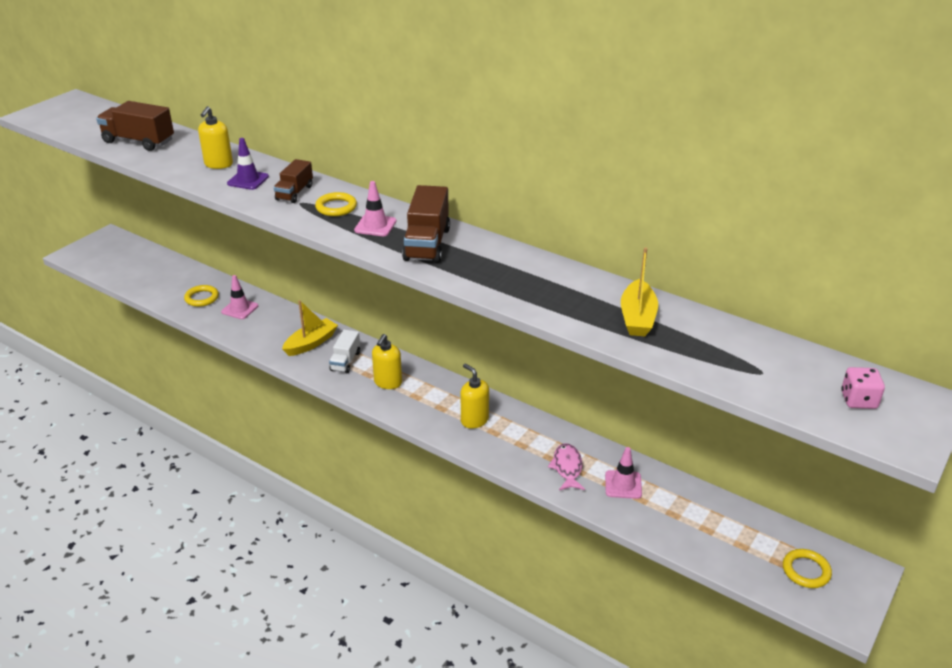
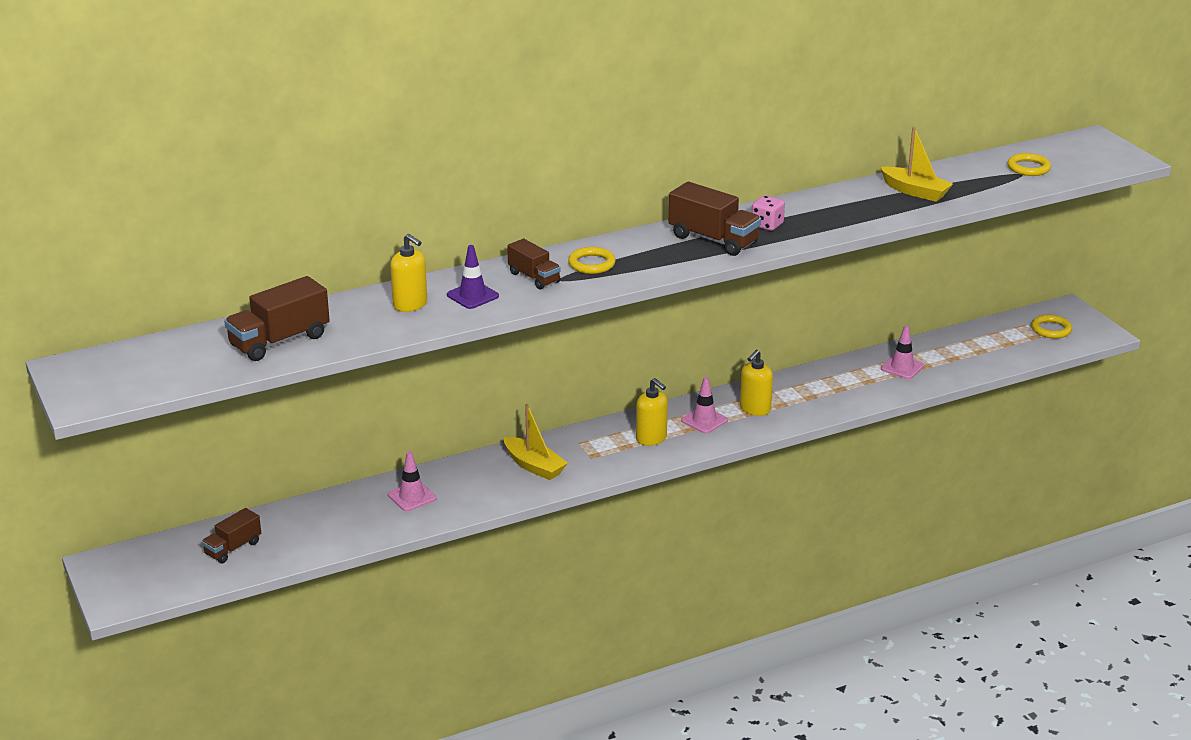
camera: 60 degrees left, 5 degrees down
(145, 269) = (233, 548): none -> brown truck
(202, 298) = (356, 518): yellow ring -> yellow ring (1028, 168)
(311, 343) = (534, 466): yellow boat -> yellow boat turned 150 degrees clockwise
(345, 361) = (589, 453): white truck -> none
(375, 226) = (652, 254): pink traffic cone -> pink traffic cone (704, 420)
(474, 420) = (755, 409): yellow soap dispenser -> yellow soap dispenser turned 45 degrees counterclockwise
(567, 467) = (860, 385): pink fish -> none
(858, 400) = (1076, 156): pink dice -> pink dice (767, 225)

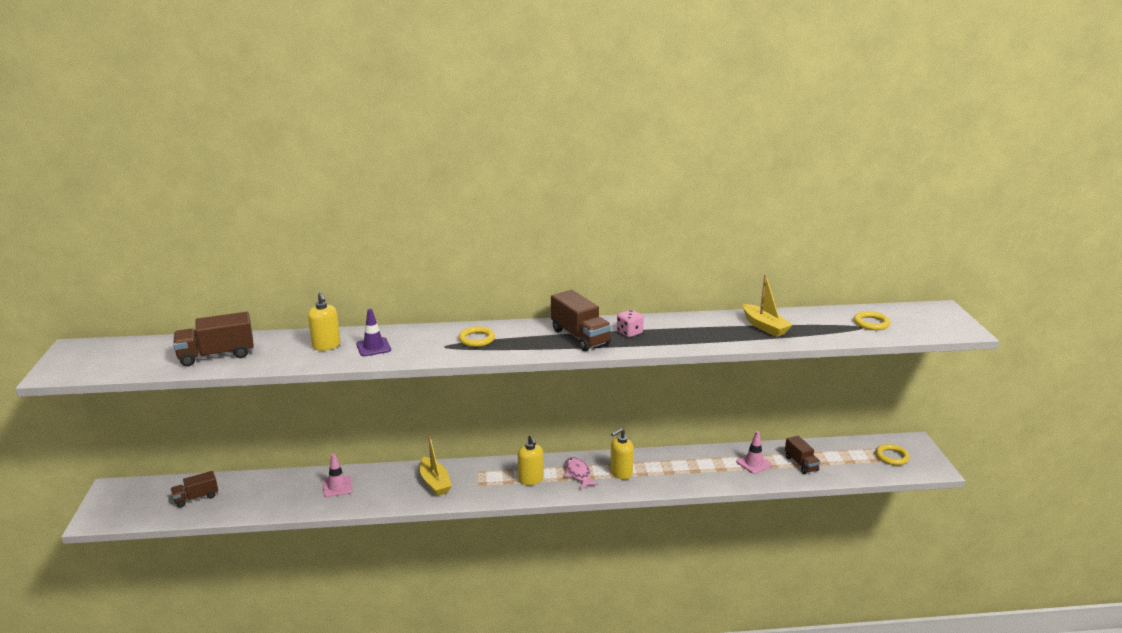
camera: 20 degrees right, 5 degrees down
(534, 277) = (427, 342): brown truck -> brown truck (801, 464)
(704, 420) = (578, 474): pink traffic cone -> pink fish

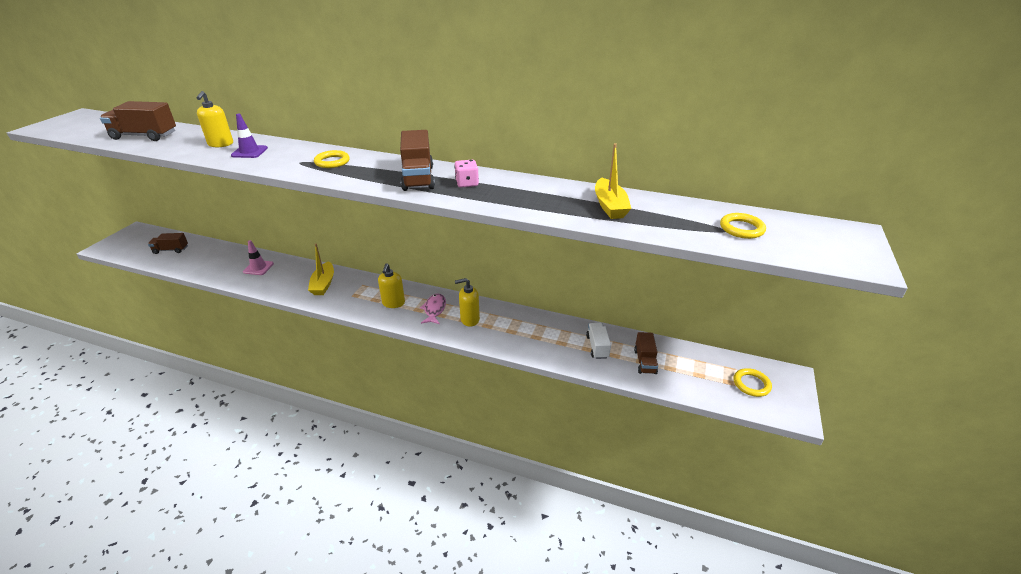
camera: 25 degrees right, 10 degrees up
(753, 463) = (597, 347): pink traffic cone -> white truck

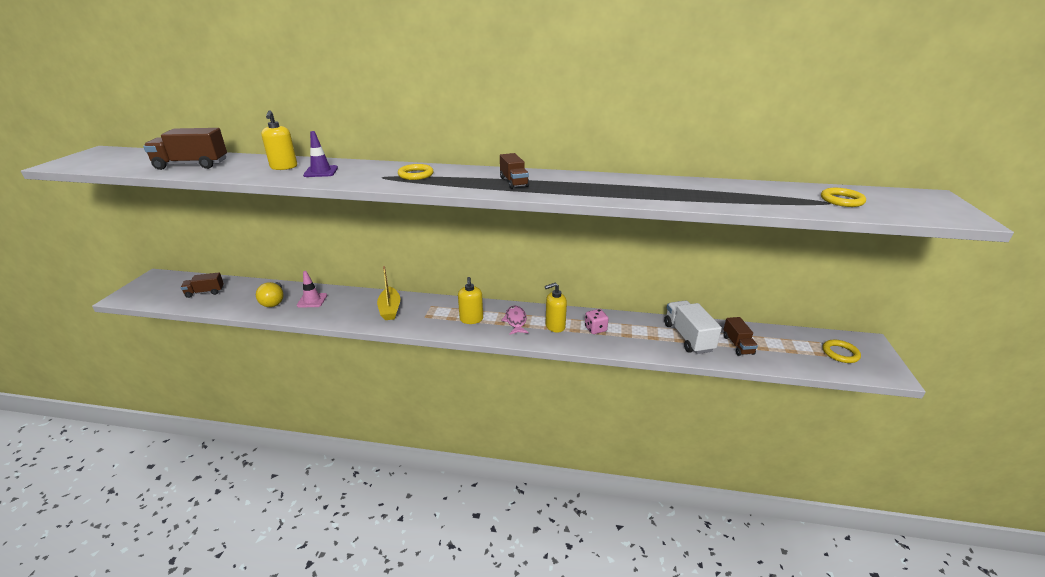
camera: 10 degrees left, 5 degrees down
(225, 265) = (274, 301): none -> yellow light bulb
(418, 178) = (514, 182): brown truck -> brown truck, size x0.62
(467, 183) = (565, 183): pink dice -> pink dice (595, 329)
(597, 347) = (688, 337): white truck -> white truck, size x1.60
(610, 206) = (713, 192): yellow boat -> none

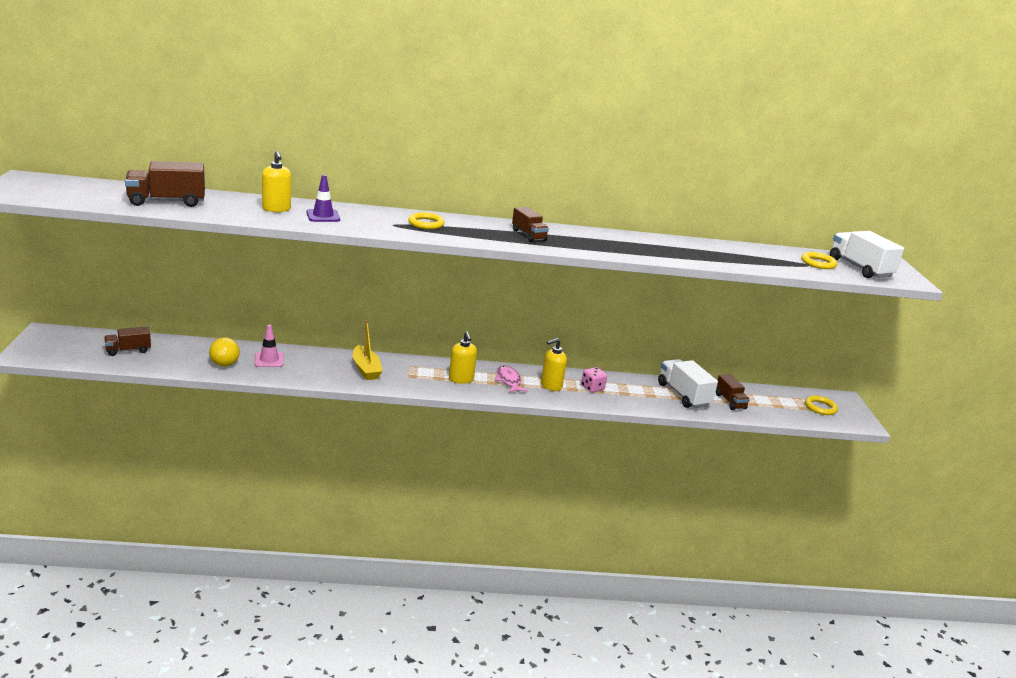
camera: 15 degrees left, 5 degrees down
(895, 204) = (859, 268): none -> white truck

